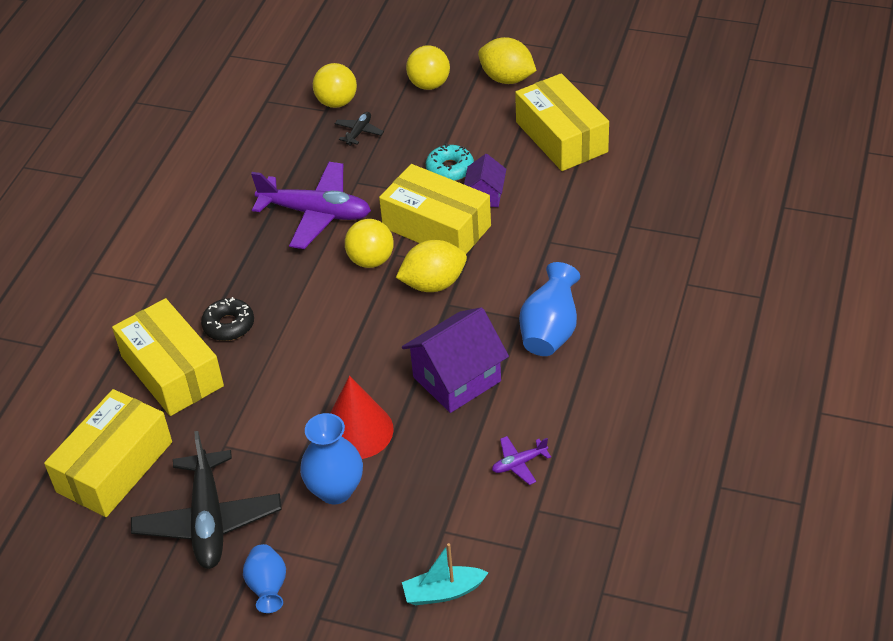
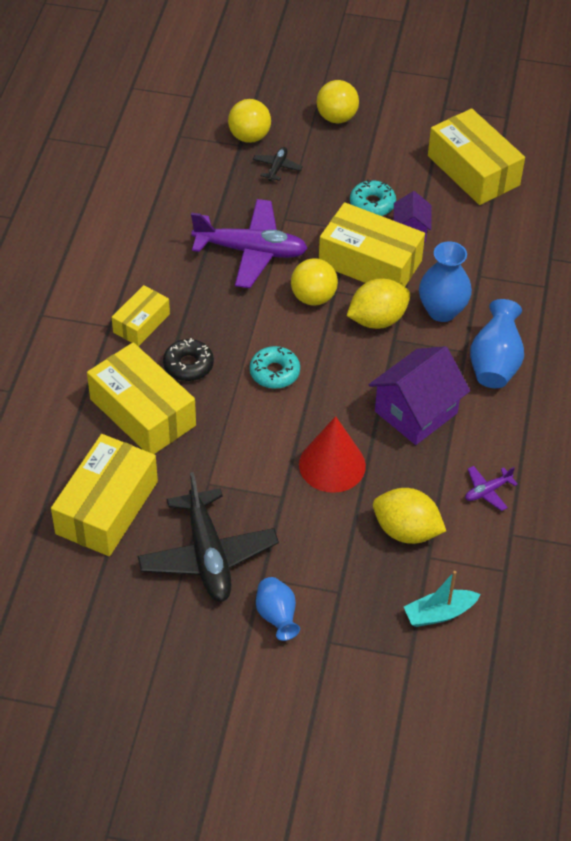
camera: 10 degrees left, 5 degrees up
(190, 282) = (141, 323): none -> yellow box
(316, 335) = (274, 372): none -> turquoise donut
(335, 490) = (322, 522): blue vase -> blue vase (442, 311)
(507, 79) = (411, 111): yellow lemon -> yellow lemon (406, 531)

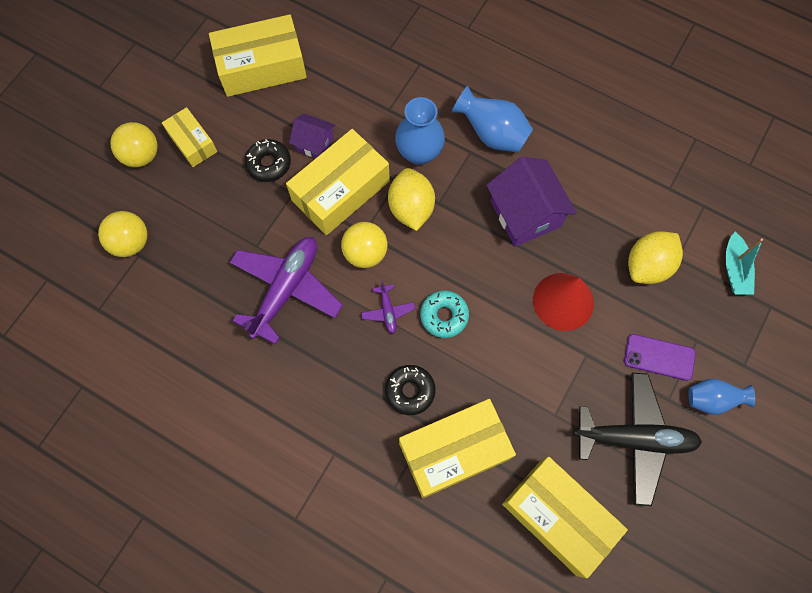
camera: 70 degrees left, 20 degrees up
(141, 323) = (341, 420): yellow box -> yellow box (192, 142)
(277, 167) = (185, 230): black plane -> none
(305, 560) = (659, 357): none -> purple phone
(372, 204) = (269, 164): turquoise donut -> black donut
(487, 491) = (623, 189): purple plane -> purple plane (388, 311)

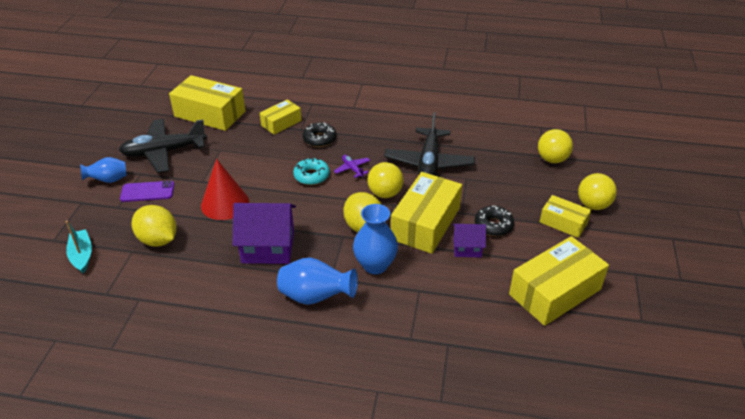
camera: 160 degrees right, 30 degrees down
(286, 289) = (429, 163): purple plane -> black plane
(454, 451) = (281, 123): yellow box -> yellow box, size x0.57
(525, 214) = (268, 247): purple house -> purple house turned 45 degrees counterclockwise
(647, 265) = (158, 240): yellow lemon -> yellow lemon turned 75 degrees counterclockwise

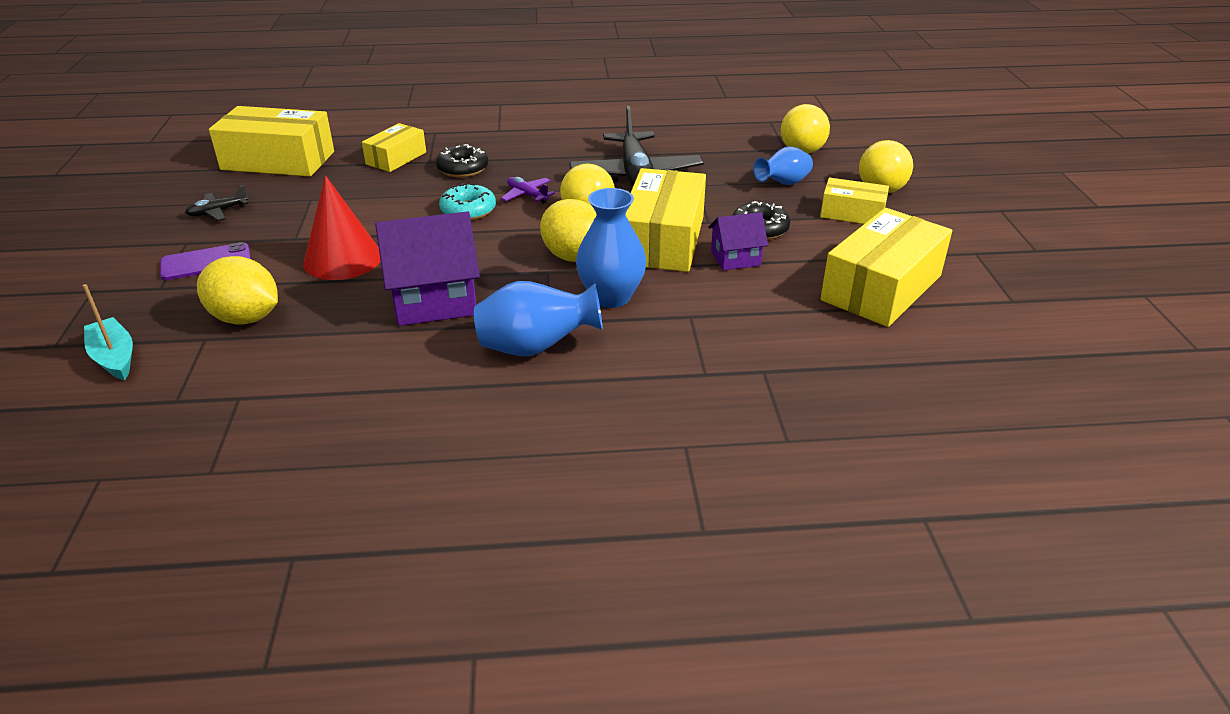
camera: 15 degrees left, 5 degrees down
(108, 180) = (132, 257): blue vase -> blue vase (783, 184)
(164, 152) = (218, 212): black plane -> black plane, size x0.44

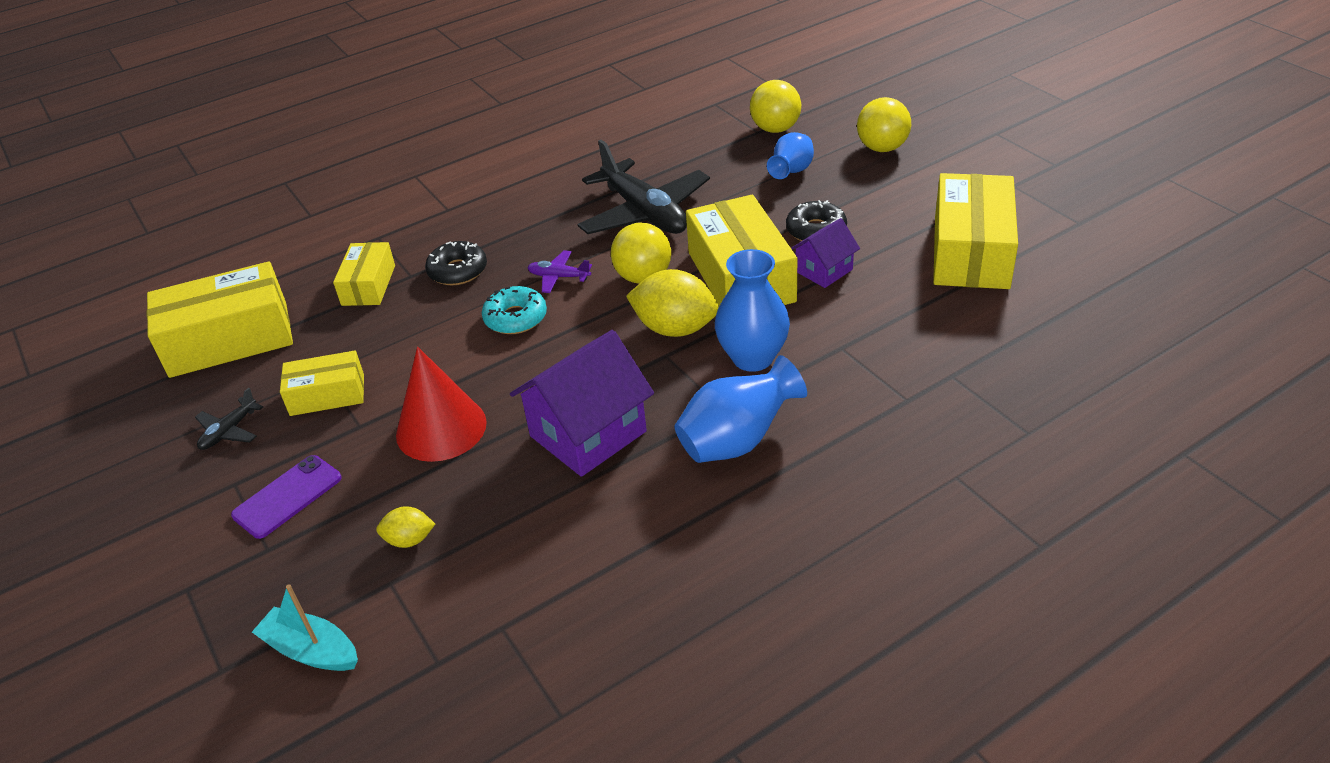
camera: 25 degrees left, 5 degrees up
(245, 318) = (409, 540): yellow lemon -> yellow lemon, size x0.51
(852, 213) = (880, 183): yellow box -> yellow box (327, 395)

